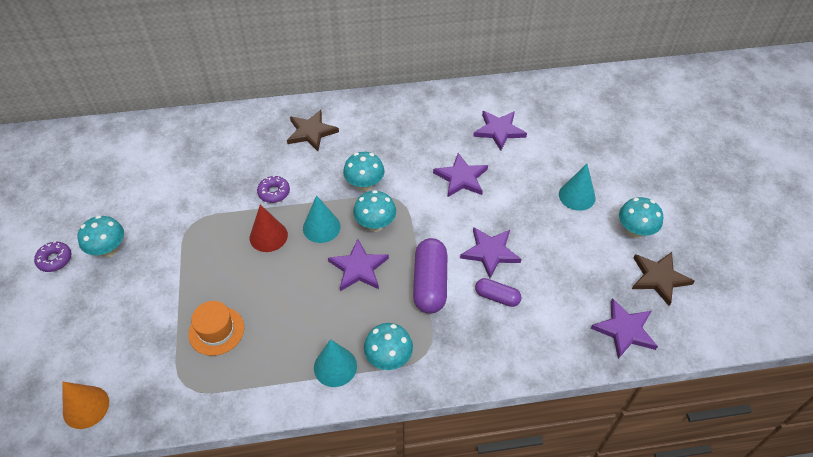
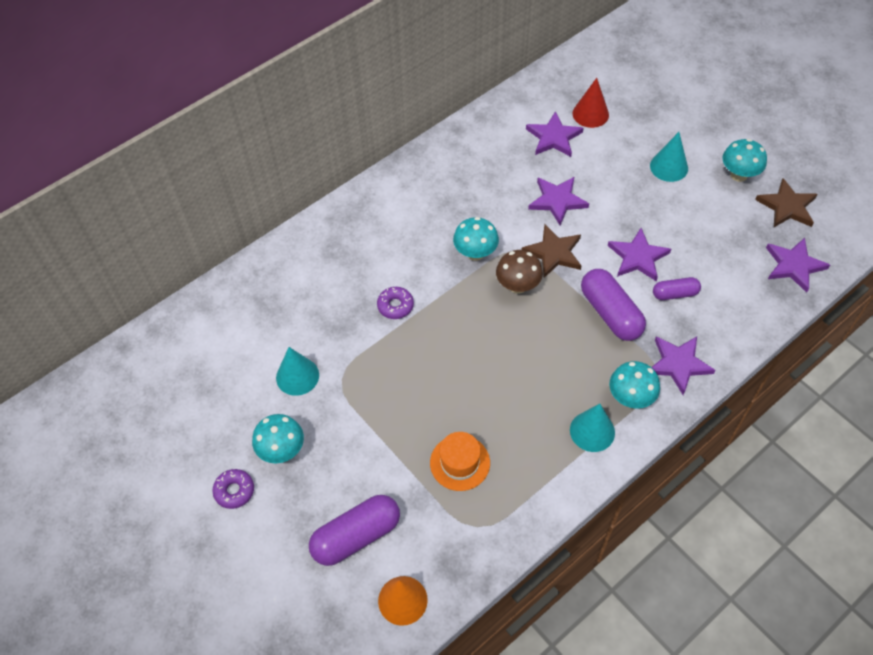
camera: 30 degrees left, 5 degrees up
(99, 339) = (356, 536): none -> purple capsule
(268, 236) = (428, 350): red cone -> red cone (590, 114)
(311, 132) = (377, 227): brown star -> brown star (554, 253)
(321, 227) = (471, 315): turquoise cone -> turquoise cone (297, 376)
(359, 268) = (537, 334): purple star -> purple star (678, 364)
(375, 224) = (518, 286): turquoise mushroom -> brown mushroom

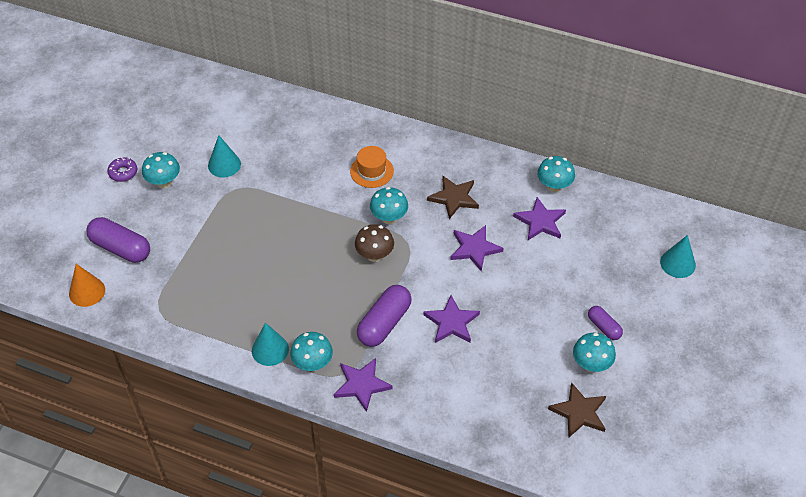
camera: 60 degrees right, 5 degrees down
(395, 306) = (312, 191): purple donut -> none
(460, 463) = (203, 281): orange hat -> orange hat (371, 171)
(517, 109) = (554, 186): none -> turquoise mushroom
(554, 253) = (420, 266): brown star -> brown star (454, 198)
(590, 114) = (585, 236): red cone -> none
(669, 167) = (564, 311): turquoise cone -> turquoise cone (678, 263)
(675, 294) = (430, 360): purple capsule -> purple capsule (604, 327)
(794, 265) = (514, 437): purple star -> none

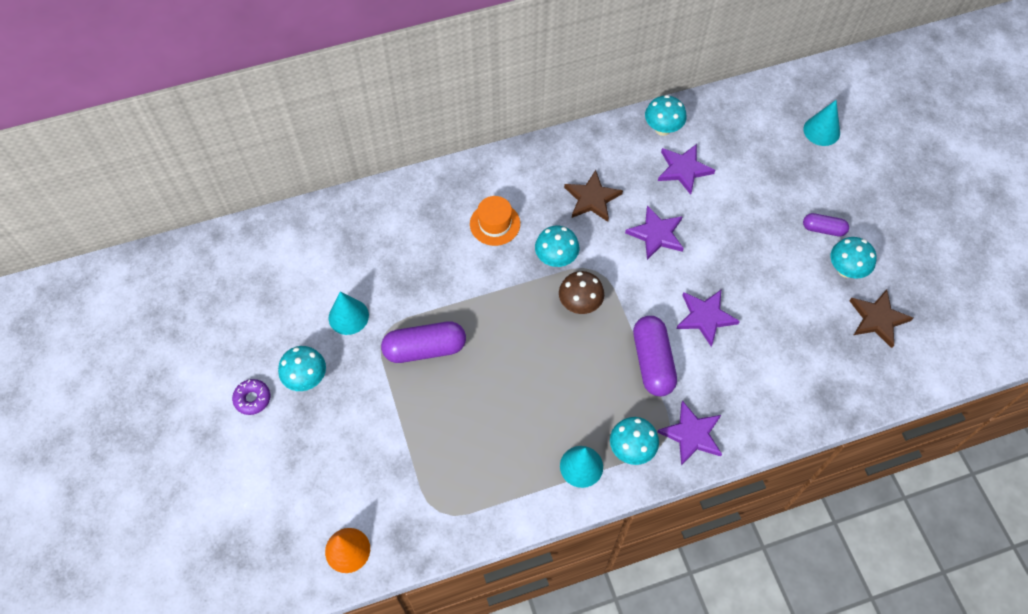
camera: 40 degrees left, 10 degrees up
(121, 248) = (334, 478): purple capsule -> purple capsule (425, 349)

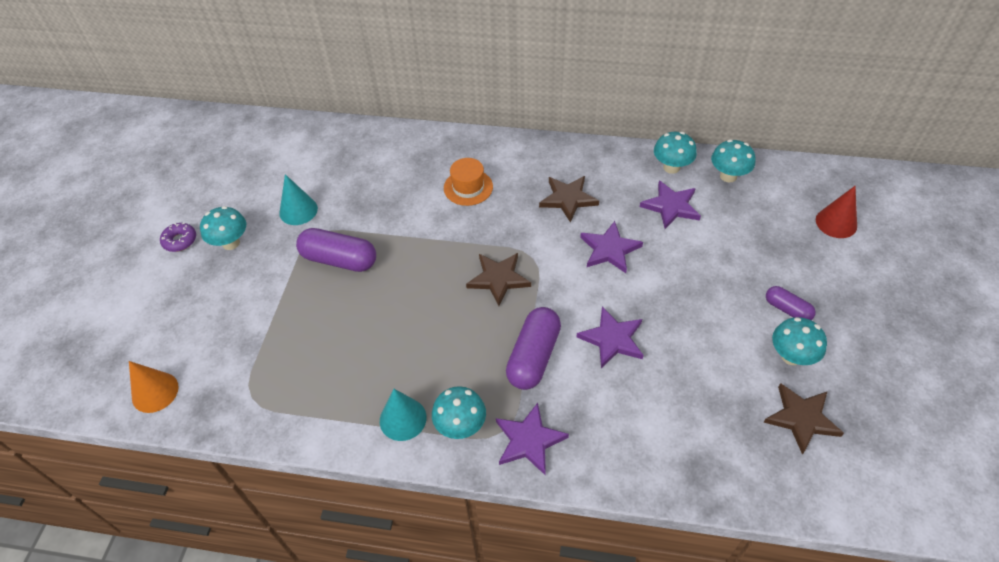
camera: 30 degrees right, 10 degrees down
(556, 258) = (502, 234): turquoise mushroom -> turquoise mushroom (728, 176)
(580, 304) = (498, 279): brown mushroom -> brown star
(821, 131) = (836, 223): turquoise cone -> red cone

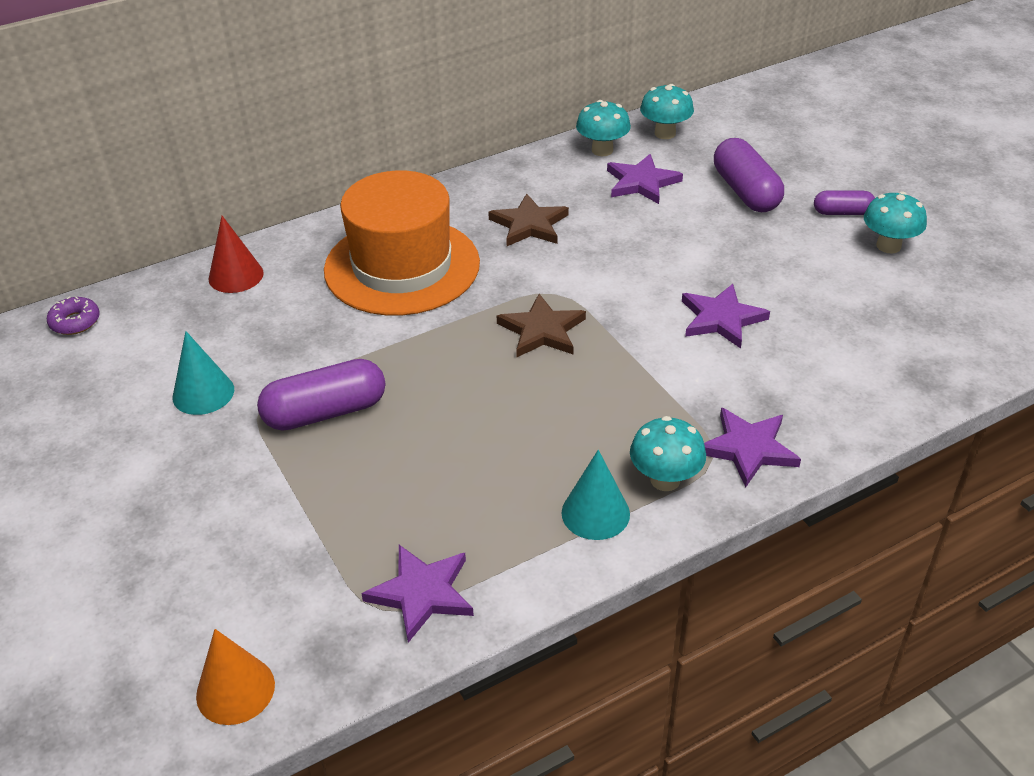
camera: 40 degrees left, 10 degrees down
(180, 241) = (58, 513): purple donut -> purple donut (75, 322)
(231, 243) = (144, 475): turquoise mushroom -> none
(468, 187) = (402, 266): orange hat -> orange hat, size x2.18
(533, 356) = (663, 377): purple capsule -> purple capsule (745, 192)
(609, 249) = (626, 247): purple star -> purple star (422, 593)
(801, 418) = (952, 287): brown star -> none
(836, 223) = (802, 127): red cone -> red cone (236, 276)

